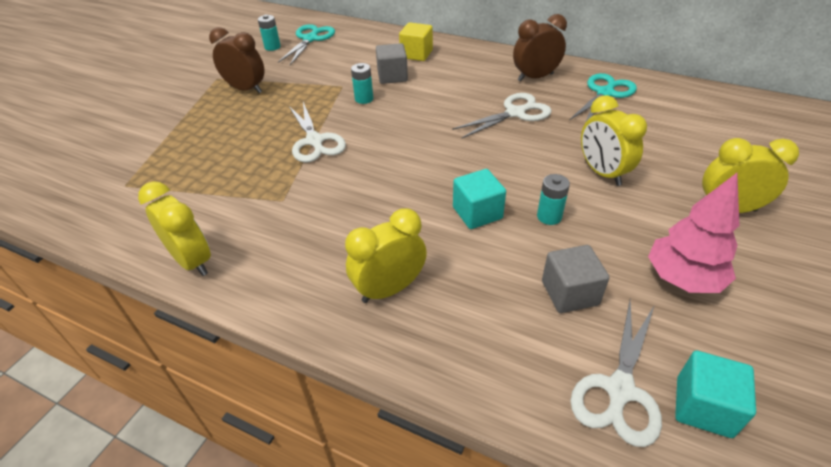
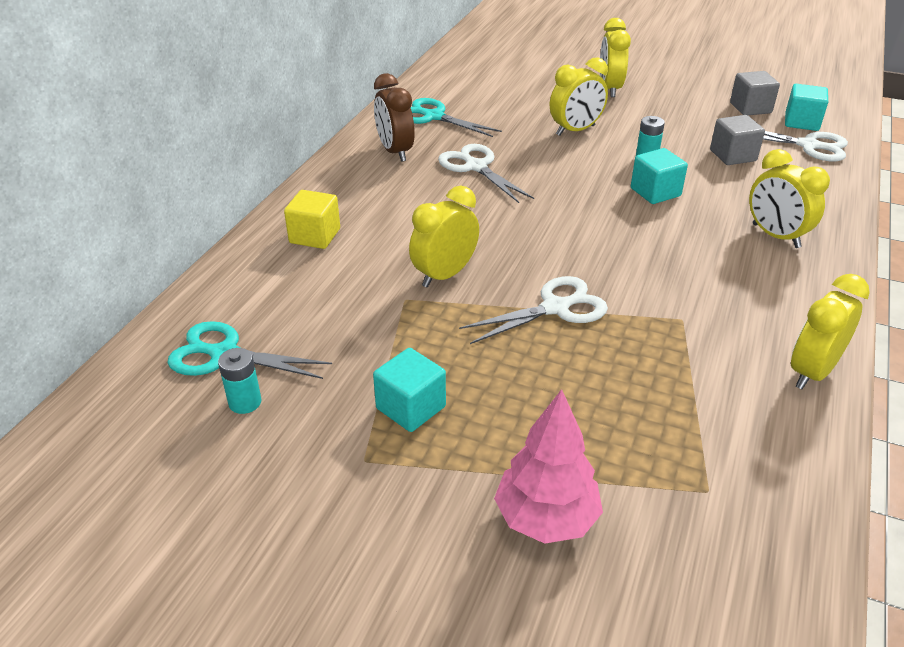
camera: 95 degrees left, 5 degrees down
(246, 89) = (411, 407): brown clock -> turquoise cube
(364, 99) = (444, 275): turquoise battery -> yellow clock
(392, 76) = (381, 254): grey cube -> grey cube (750, 108)
(682, 279) = (695, 114): pink tree -> pink tree (546, 518)

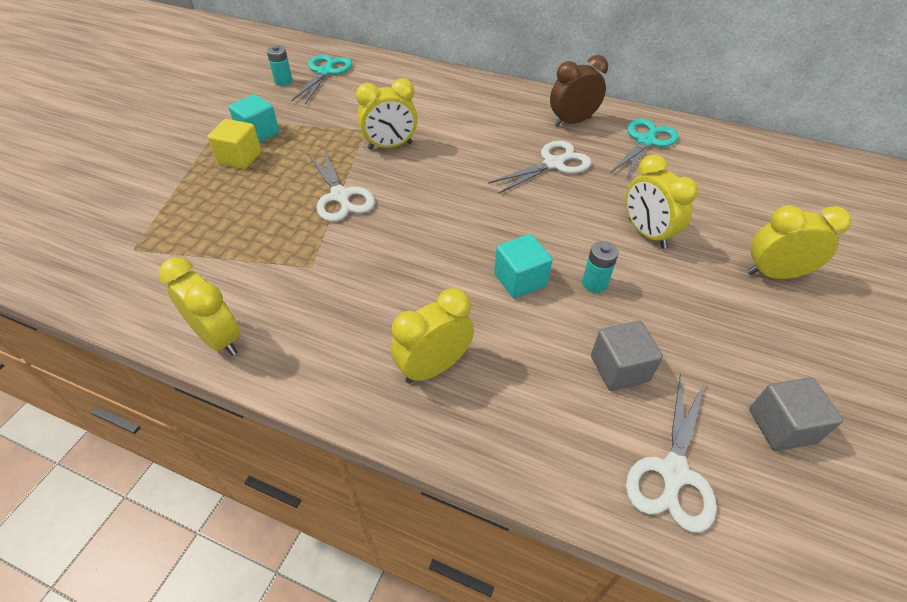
camera: 90 degrees right, 10 degrees up
(315, 236) = (443, 92): yellow cube -> yellow cube (240, 158)
(444, 275) = (390, 146): yellow clock -> yellow clock turned 120 degrees clockwise
(546, 518) = (150, 179): pink tree -> none
(801, 122) = (755, 488): turquoise cube -> none

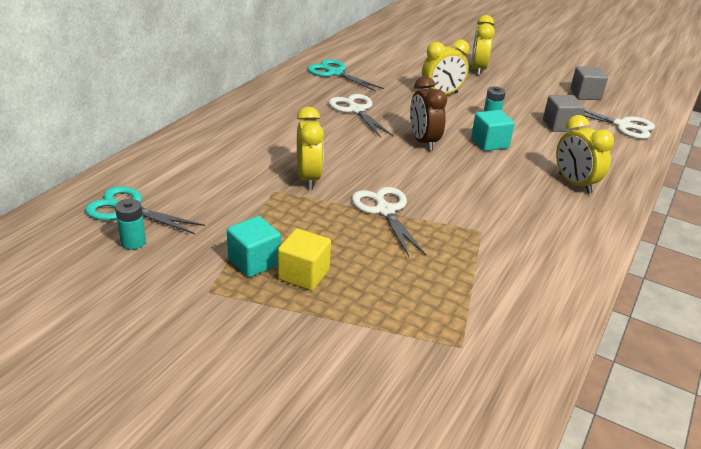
camera: 85 degrees left, 15 degrees down
(218, 338) = (571, 279): yellow clock -> none
(340, 196) = (385, 211): white scissors -> white scissors turned 90 degrees counterclockwise
(572, 122) = (298, 93): brown clock -> brown clock (423, 142)

